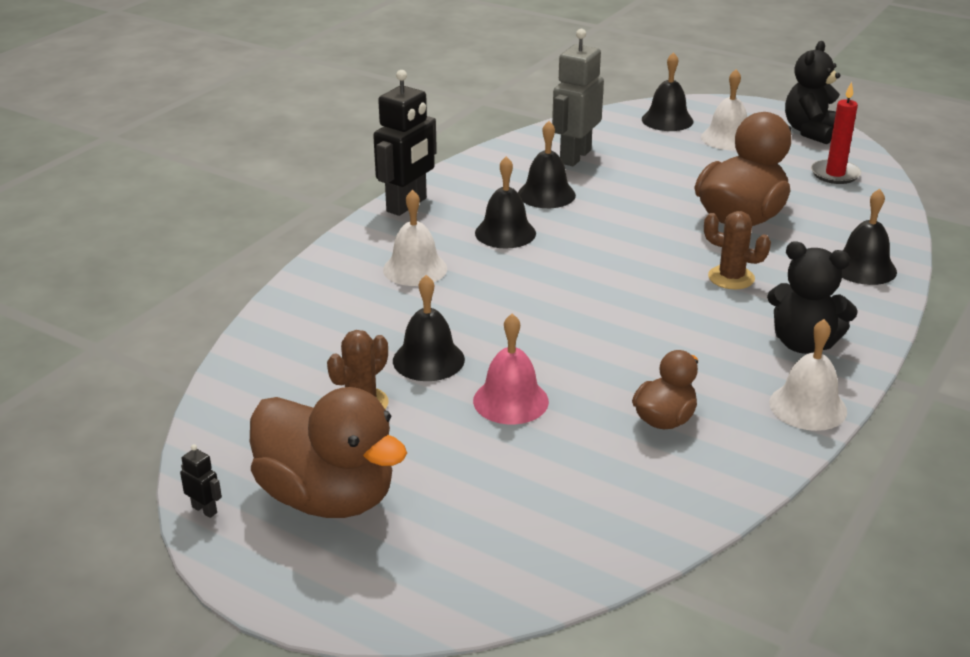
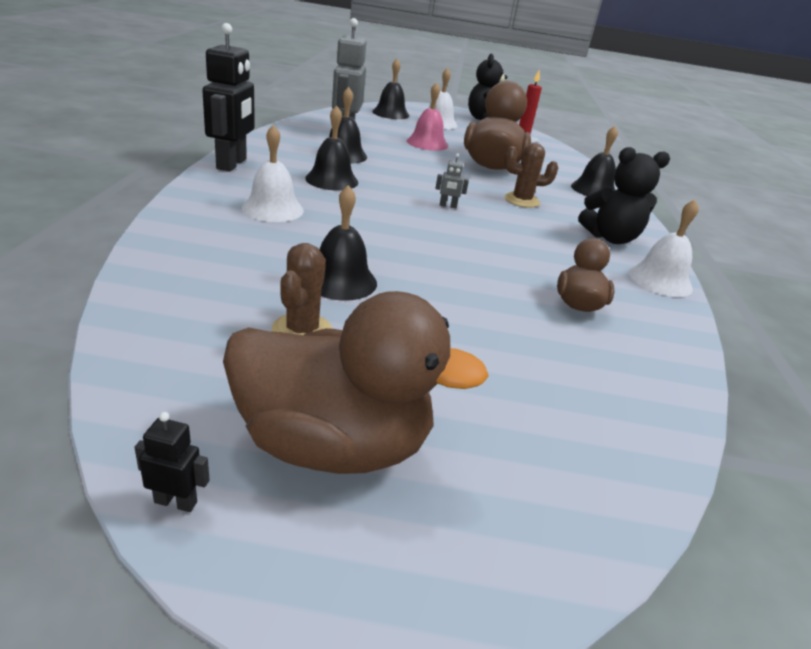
camera: 30 degrees left, 0 degrees up
(510, 401) = (444, 307): pink bell -> pink bell (427, 143)
(621, 279) = (448, 206): none -> grey robot

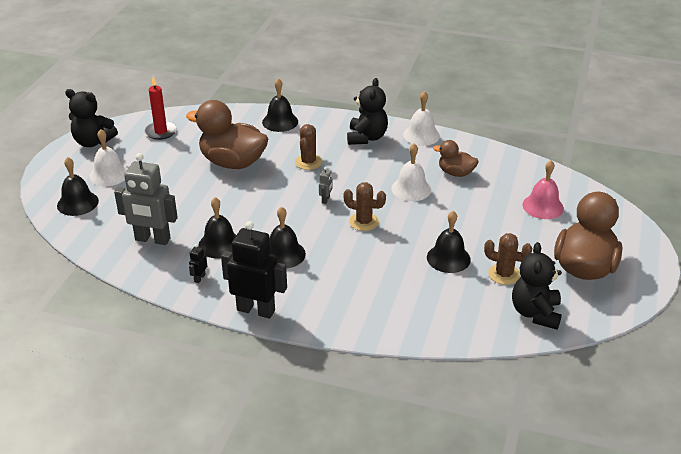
camera: 75 degrees left, 5 degrees up
(176, 502) = (624, 308): black robot -> black robot (199, 278)
(186, 357) = (535, 313): none -> black teddy bear
(273, 209) = (348, 286): white bell -> white bell (411, 189)
(410, 225) = (364, 222): none -> brown cactus
(427, 143) = (177, 190): pink bell -> pink bell (543, 206)

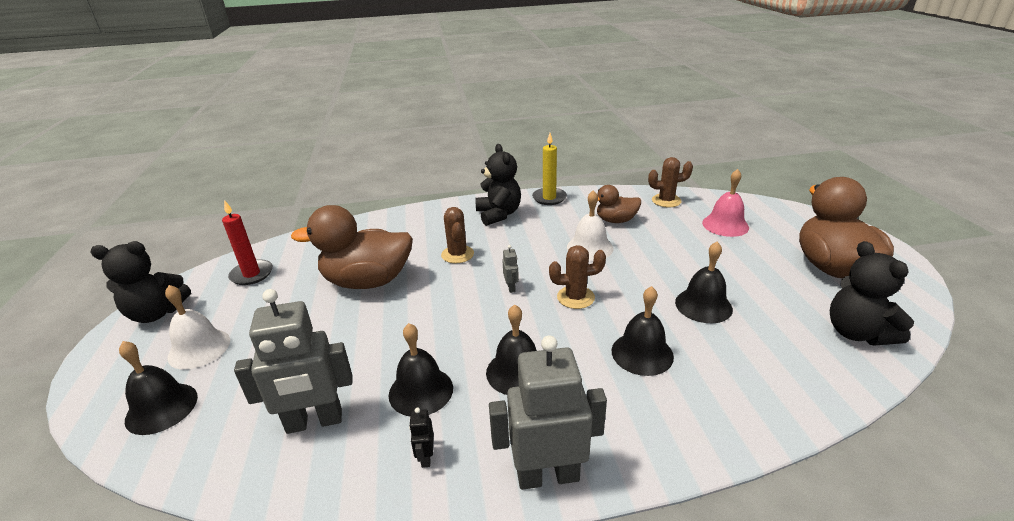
camera: 25 degrees left, 5 degrees down
(256, 310) = (548, 475): black robot -> grey robot
(280, 122) = (394, 225): black bell -> black bell (642, 353)
(421, 135) = (549, 198): white bell -> yellow candle
(504, 274) = (775, 302): brown cactus -> brown cactus (666, 201)

